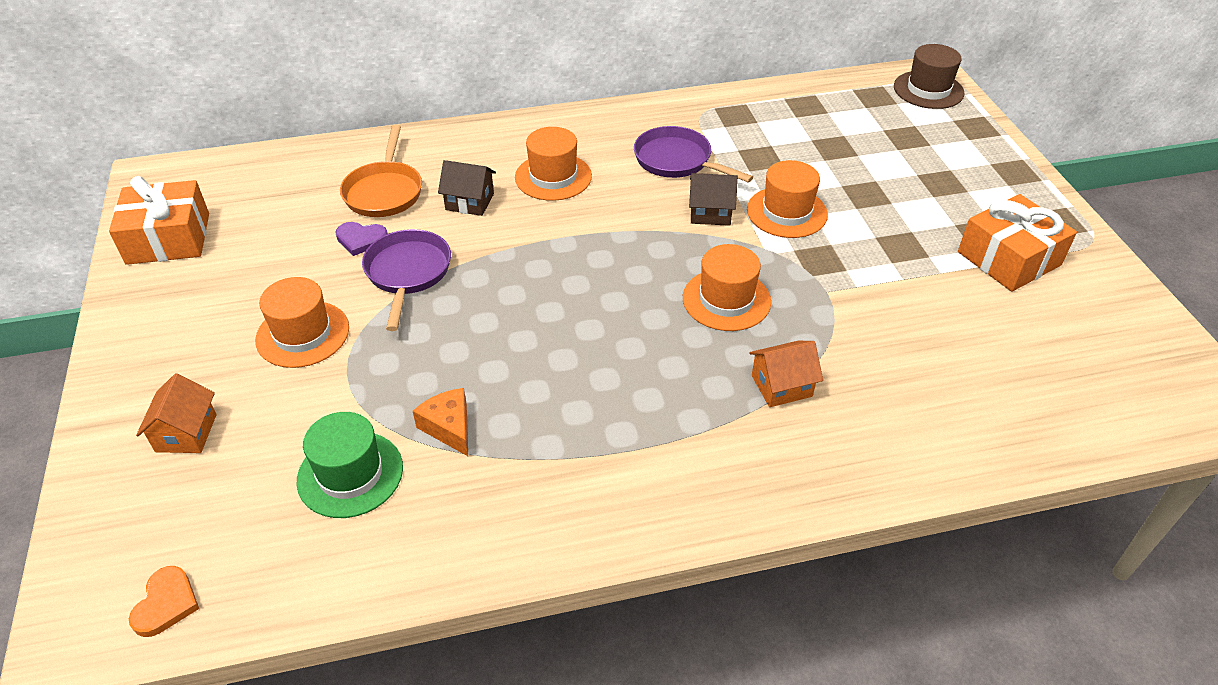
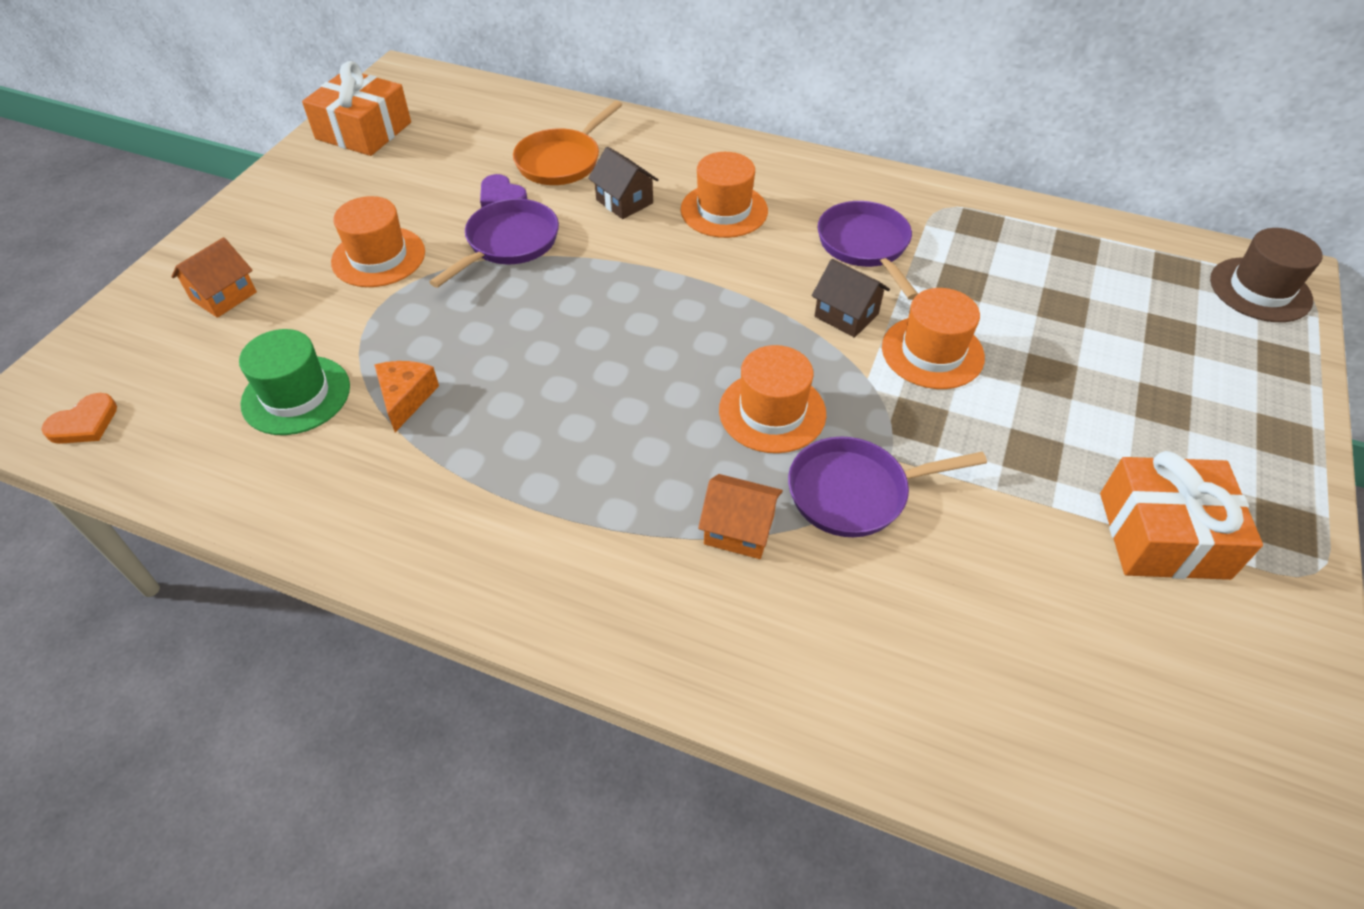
camera: 35 degrees right, 5 degrees up
(827, 324) = (855, 492): none -> purple pan

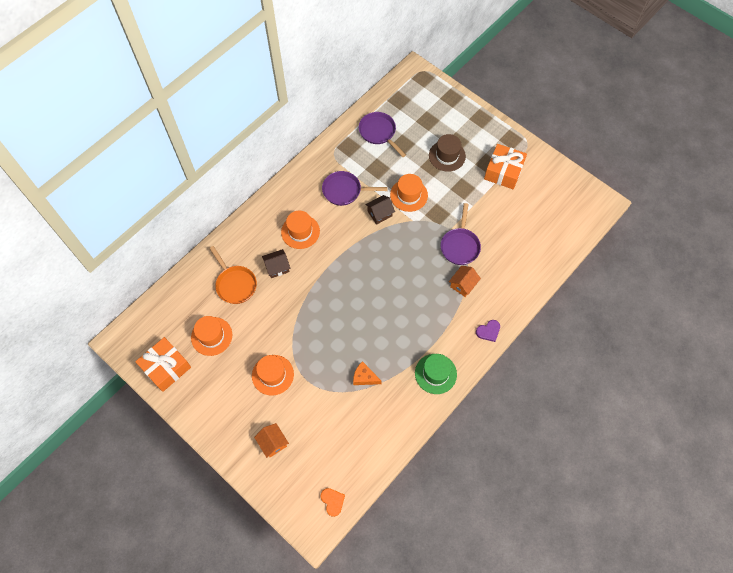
camera: 70 degrees left, 15 degrees up
(296, 395) = (347, 418): green hat -> green hat (435, 373)
(501, 196) = (250, 316): purple heart -> purple heart (488, 331)
(509, 243) = (286, 320): purple pan -> purple pan (379, 132)
(772, 412) = (417, 256): orange hat -> orange hat (211, 336)
(1260, 290) = (418, 82): brown hat -> brown hat (447, 156)

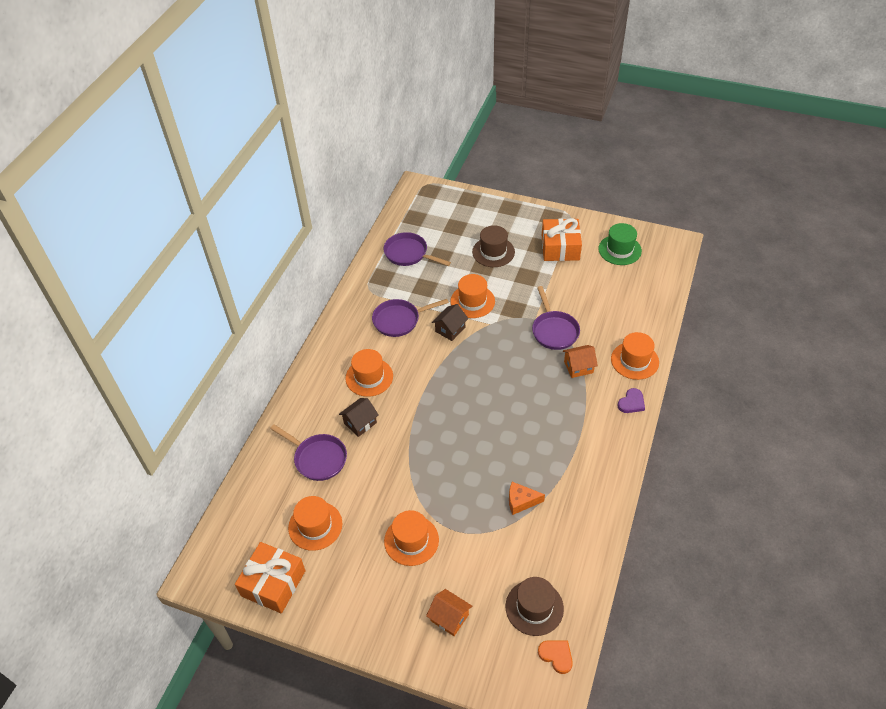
camera: 20 degrees left, 15 degrees down
(235, 284) = (318, 458): orange pan -> purple pan
(334, 460) = (534, 607): none -> brown hat
(435, 373) = (599, 467): green hat -> green hat (619, 250)
(463, 285) = (578, 367): orange house -> orange house turned 60 degrees clockwise
(510, 296) = (634, 360): none -> orange hat

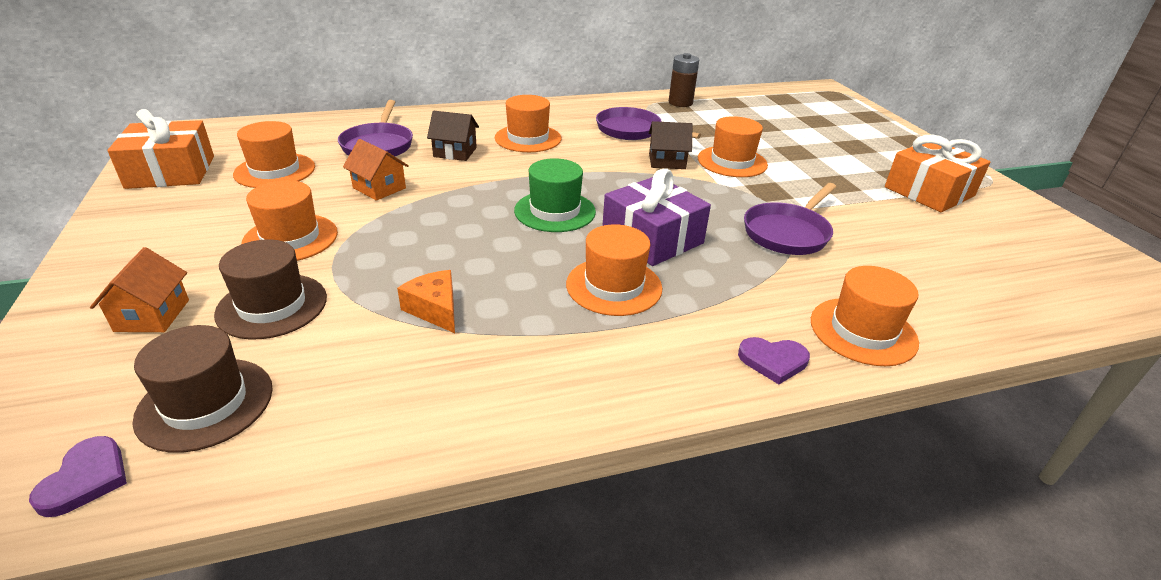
camera: 50 degrees right, 15 degrees down
(379, 271) = (680, 103): none -> brown battery
(408, 254) = (731, 109): purple pan -> none
(493, 252) = (828, 151): brown hat -> brown hat (272, 306)
(521, 386) = (652, 238): none -> purple gift
(549, 424) = (614, 286): none -> orange hat
(556, 656) = (86, 479): orange heart -> purple heart
(578, 367) = (759, 276): orange house -> orange house (379, 188)
(619, 250) = (1029, 239): green hat -> green hat (555, 211)

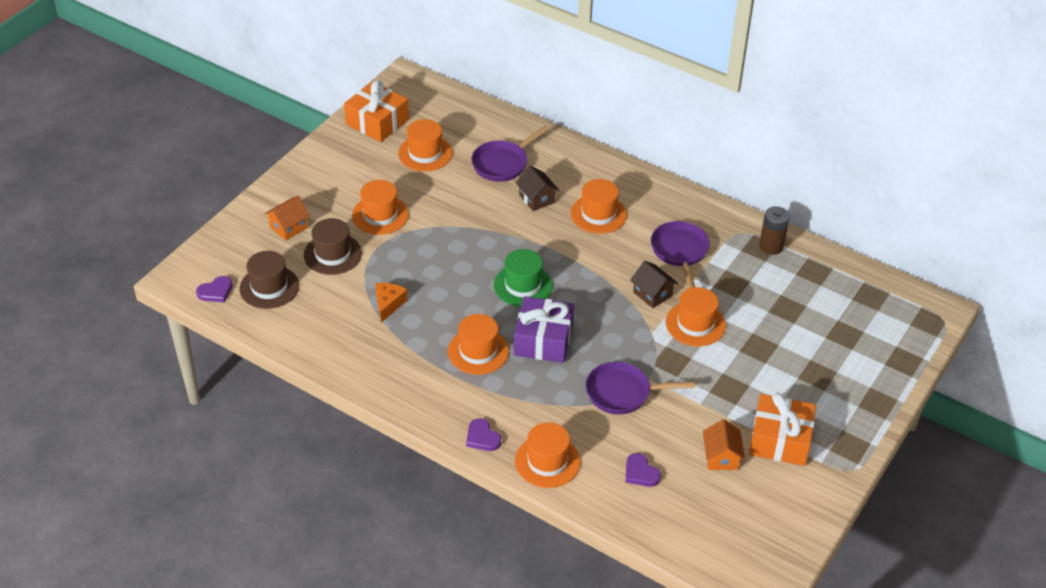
camera: 50 degrees right, 10 degrees up
(379, 188) = (459, 204): orange house -> orange house (721, 457)
(929, 278) = (640, 472): none -> purple heart

